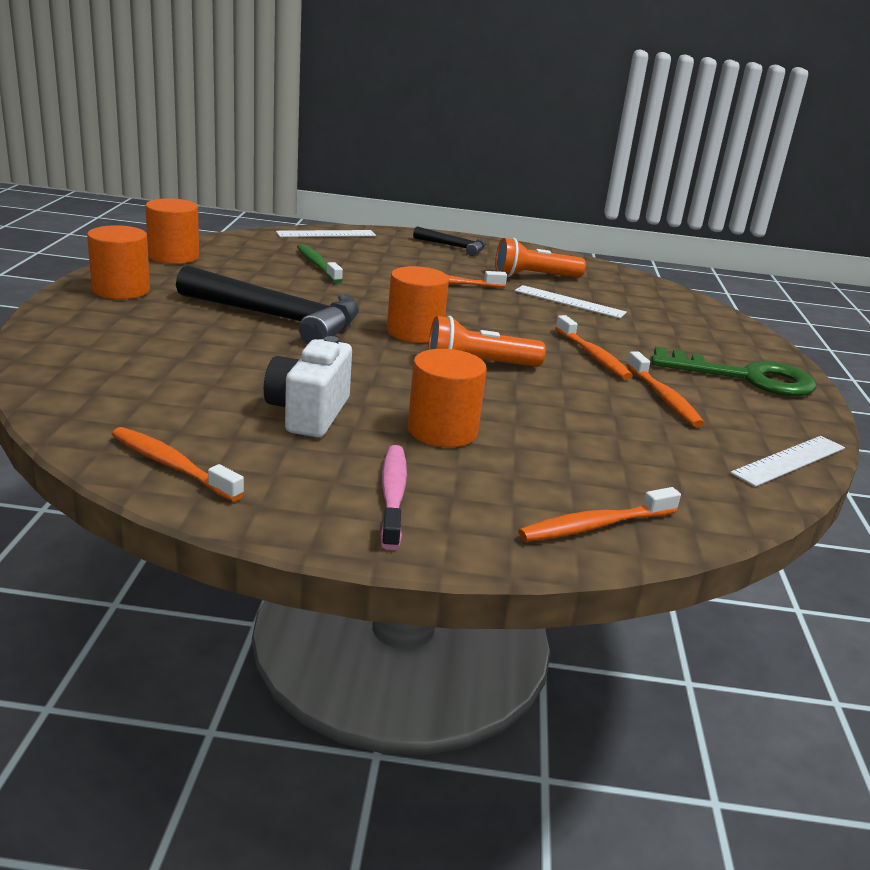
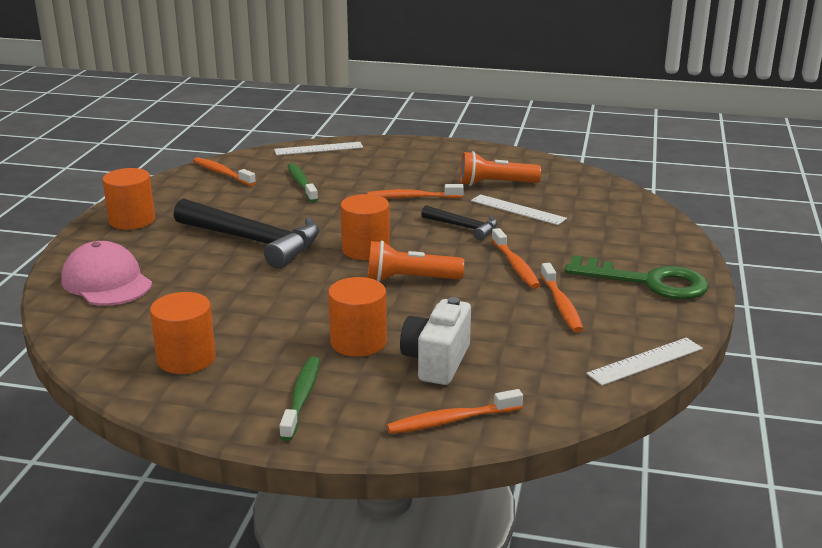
camera: 10 degrees right, 0 degrees up
(100, 353) = (106, 282): none -> pink cap
(172, 465) = (143, 376): orange toothbrush -> orange toothbrush (222, 173)
(173, 256) = (181, 183): orange cylinder -> orange cylinder (186, 358)
(308, 413) = (256, 330): white camera -> white camera (436, 362)
(393, 495) = (302, 397): pink toothbrush -> green toothbrush
(454, 247) = (432, 155): black hammer -> black hammer (464, 227)

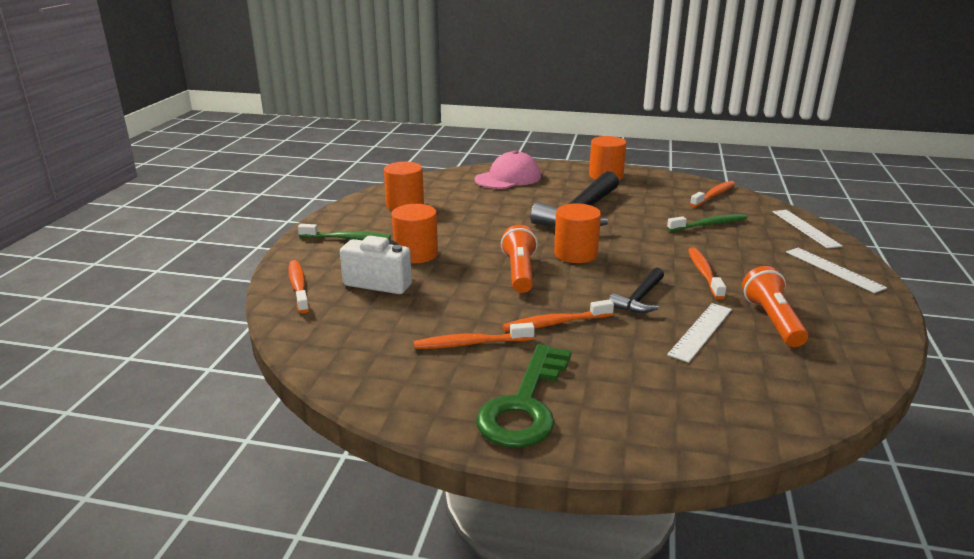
camera: 90 degrees right, 0 degrees up
(645, 361) = (354, 382): white ruler -> white ruler (833, 269)

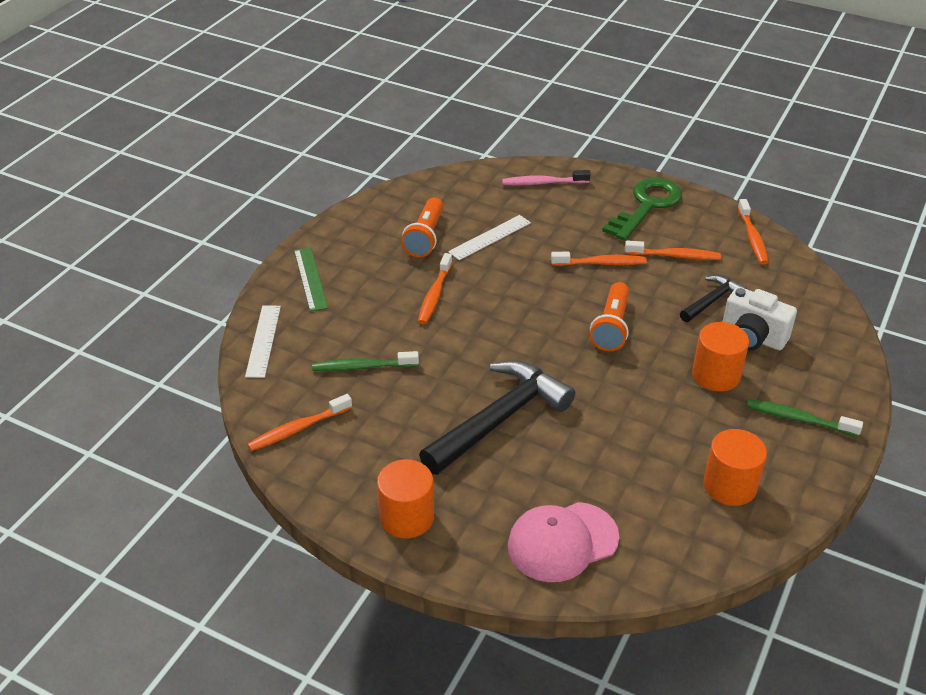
camera: 165 degrees left, 15 degrees up
(298, 286) = (834, 345): orange toothbrush -> orange toothbrush (752, 238)
(575, 254) = (543, 344): orange cylinder -> none
(639, 299) = (516, 276): black hammer -> black hammer (712, 300)
(695, 416) = (543, 183): none -> pink toothbrush
(833, 269) = (310, 278): white ruler -> green ruler

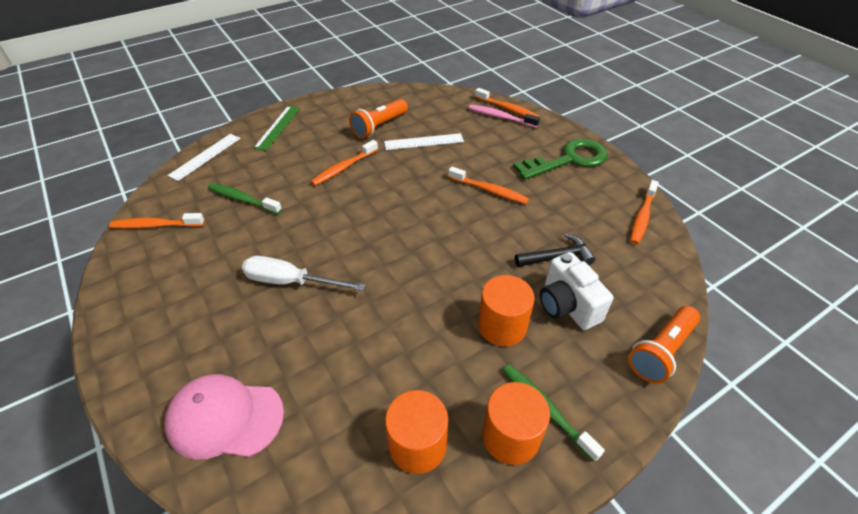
camera: 30 degrees right, 5 degrees up
(407, 517) = (144, 329): orange cylinder -> orange cylinder (510, 436)
(500, 419) = (290, 281): black hammer -> white screwdriver
(611, 327) = (450, 244): orange flashlight -> orange flashlight (661, 351)
(675, 256) = (557, 207): orange toothbrush -> orange toothbrush (508, 109)

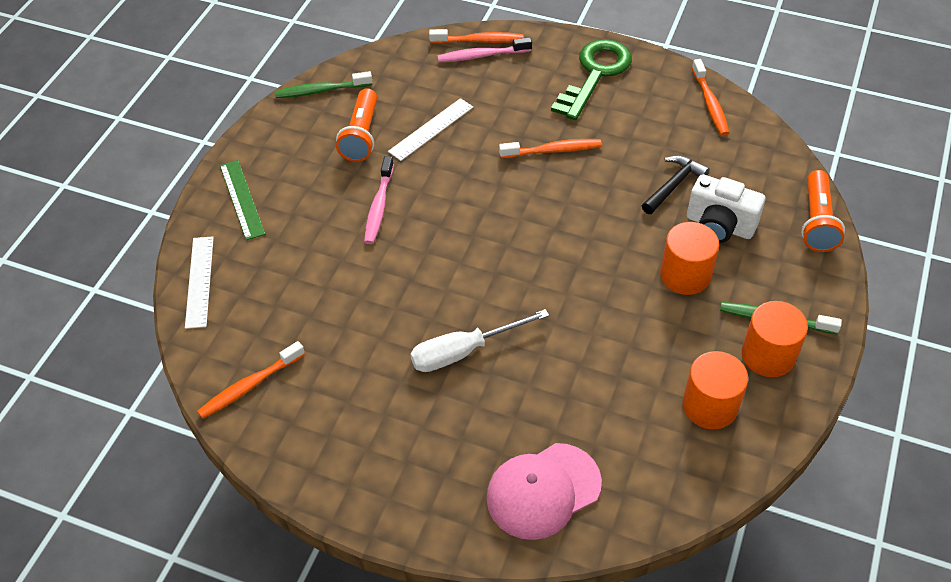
camera: 35 degrees left, 5 degrees up
(242, 199) = (310, 303): green toothbrush -> green toothbrush (321, 90)
(344, 168) = (379, 206): orange toothbrush -> pink toothbrush

